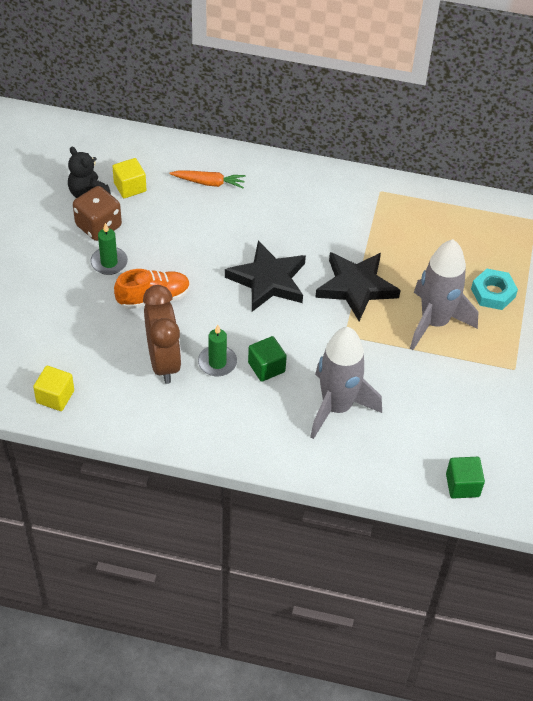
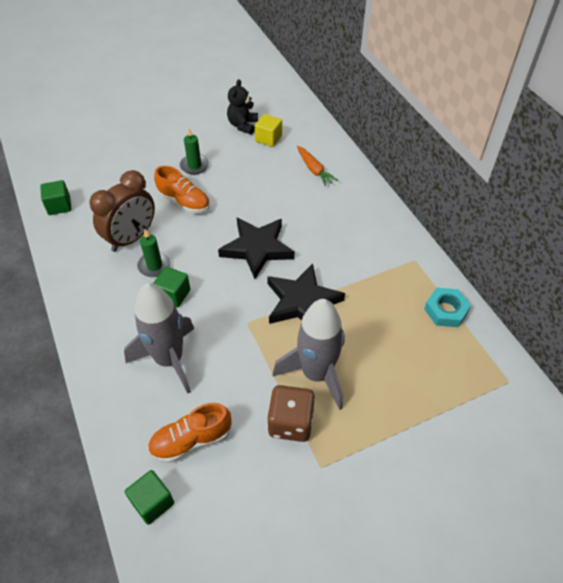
camera: 55 degrees right, 0 degrees up
(55, 397) = (59, 206): yellow cube -> green cube
(98, 226) = (220, 144): brown dice -> brown dice (290, 423)
(428, 433) = (191, 440): none -> orange shoe
(493, 293) = (391, 398): turquoise nut -> turquoise nut (445, 310)

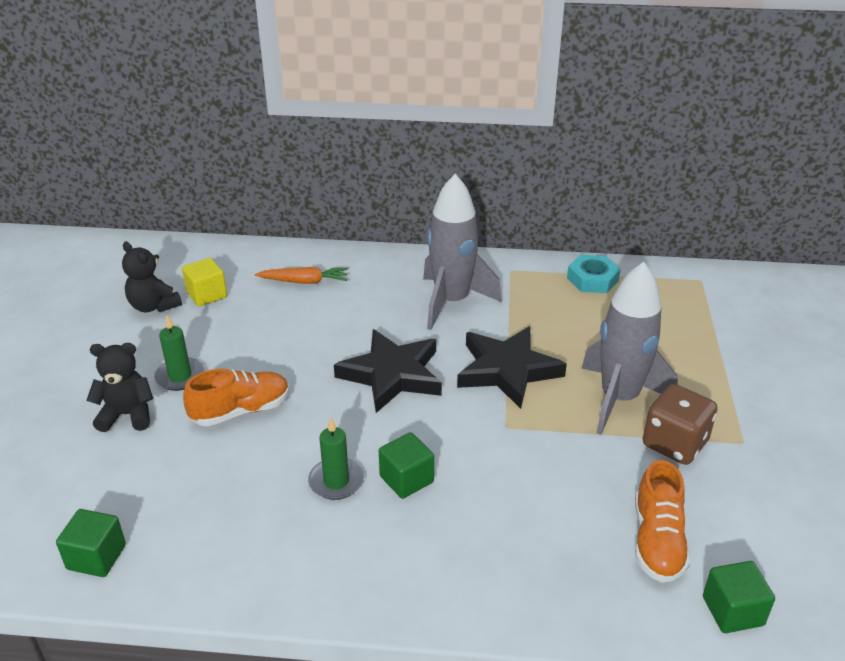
camera: 60 degrees left, 15 degrees down
(131, 238) = (259, 489): brown clock -> none
(154, 163) = (127, 415): none -> black teddy bear
(169, 360) = (516, 521): grey rocket -> grey rocket (452, 302)

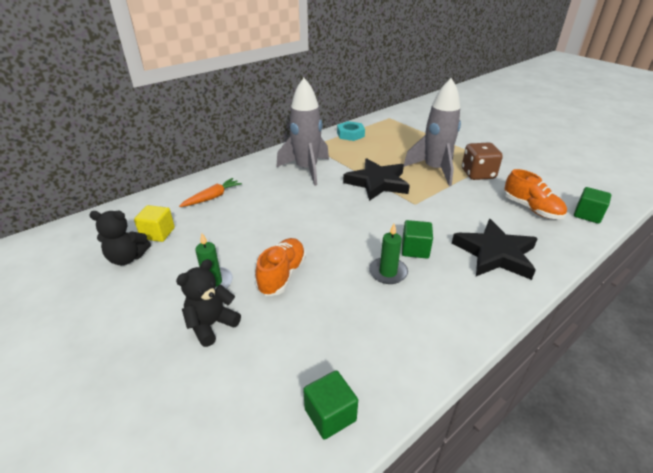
camera: 45 degrees left, 0 degrees up
(392, 375) = (332, 212): black star -> black star (495, 254)

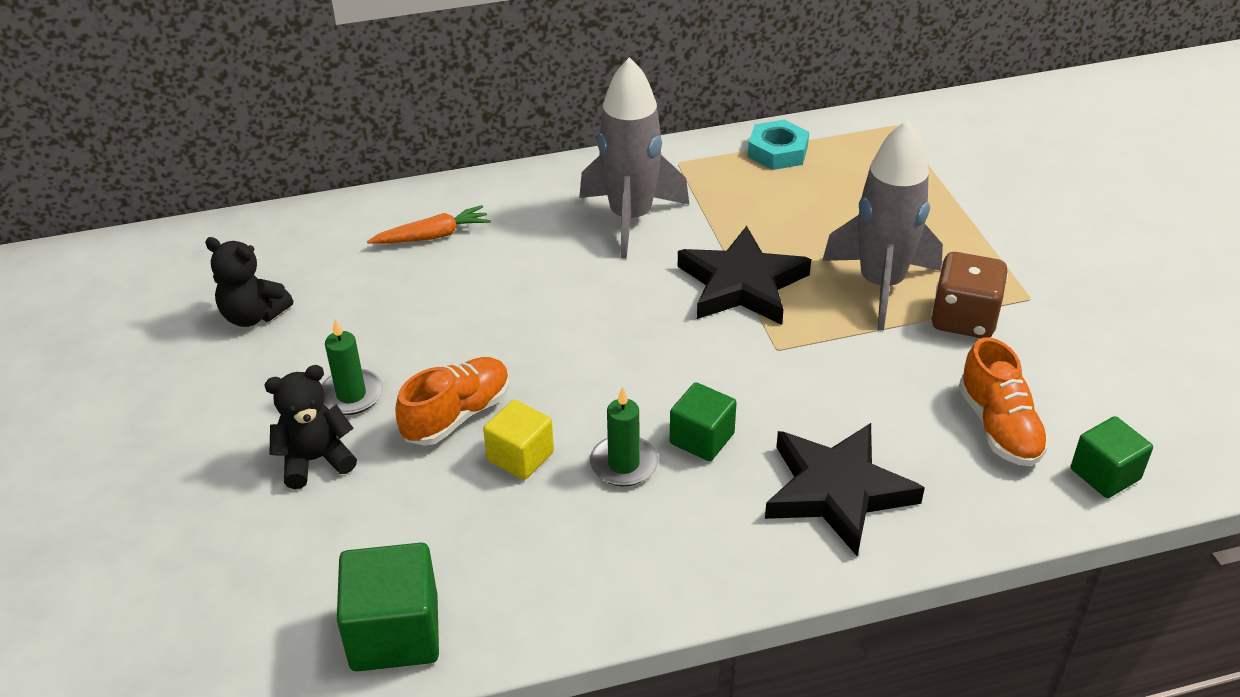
camera: 25 degrees right, 5 degrees up
(158, 233) = (315, 283): yellow cube -> yellow cube (520, 456)
(330, 415) = (394, 633): green cube -> green cube, size x1.55

